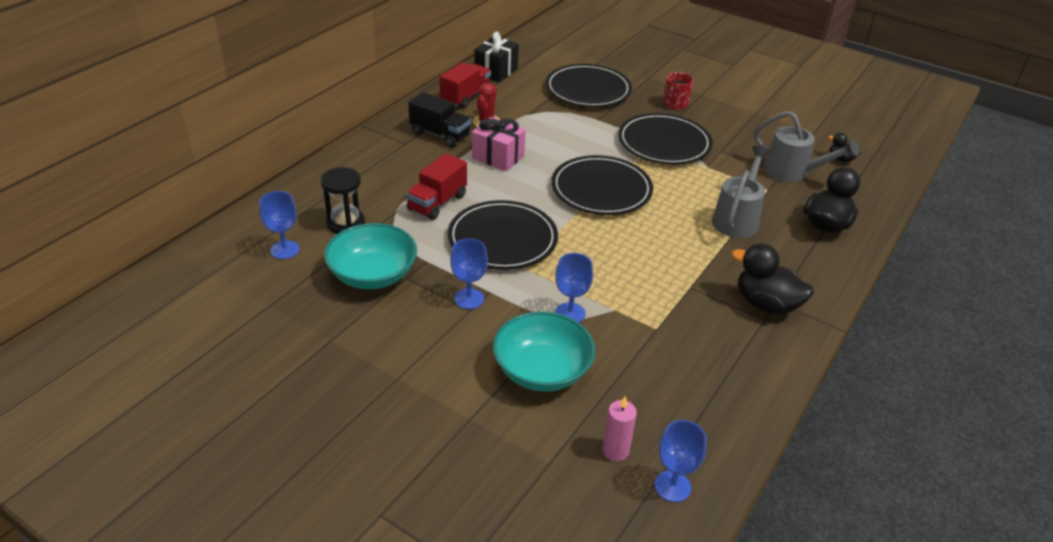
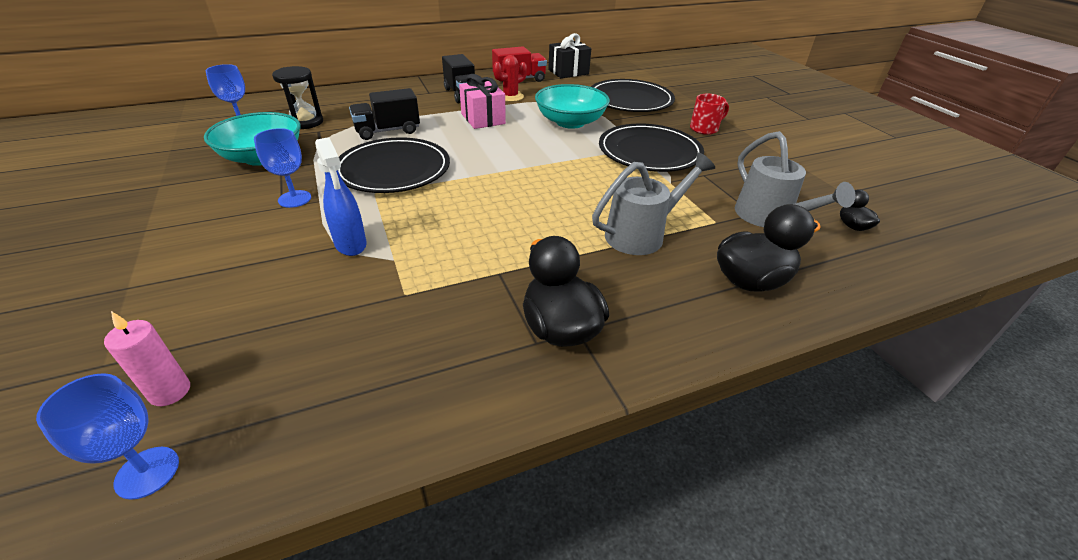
camera: 35 degrees right, 0 degrees up
(437, 203) = (387, 131): red truck -> black truck
(542, 370) = (247, 279): turquoise bowl -> turquoise bowl (570, 122)
(570, 313) = (351, 244): blue goblet -> blue spray bottle
(601, 189) = (535, 165): black plate -> none

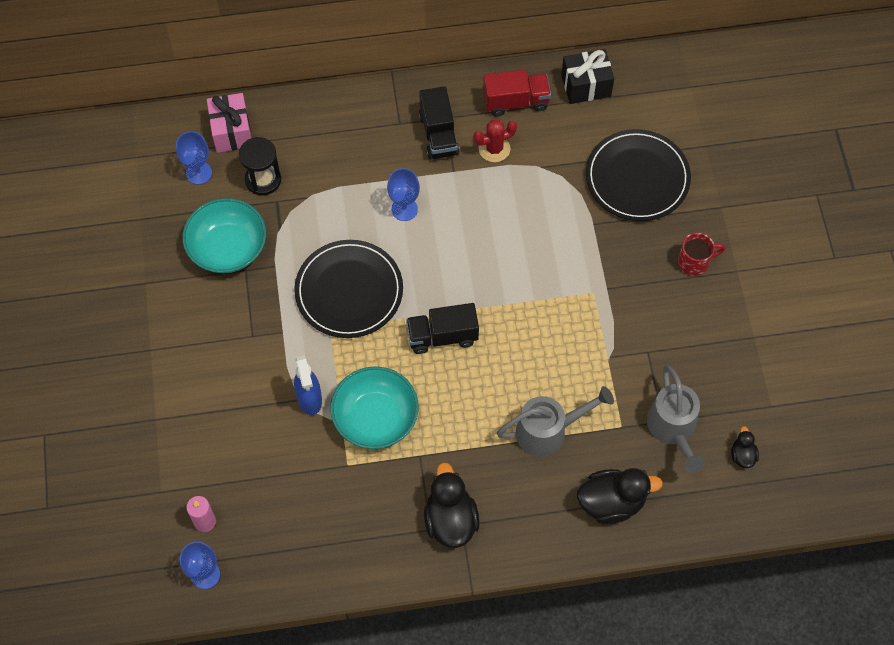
camera: 15 degrees right, 25 degrees up
(294, 199) = (262, 326): blue goblet -> blue goblet (404, 209)
(387, 131) = (347, 213): black truck -> black truck (442, 336)
(483, 119) = (451, 200): pink gift -> pink gift (231, 131)
(570, 122) = (547, 223): turquoise bowl -> turquoise bowl (375, 417)
(649, 152) = (611, 300): black plate -> none

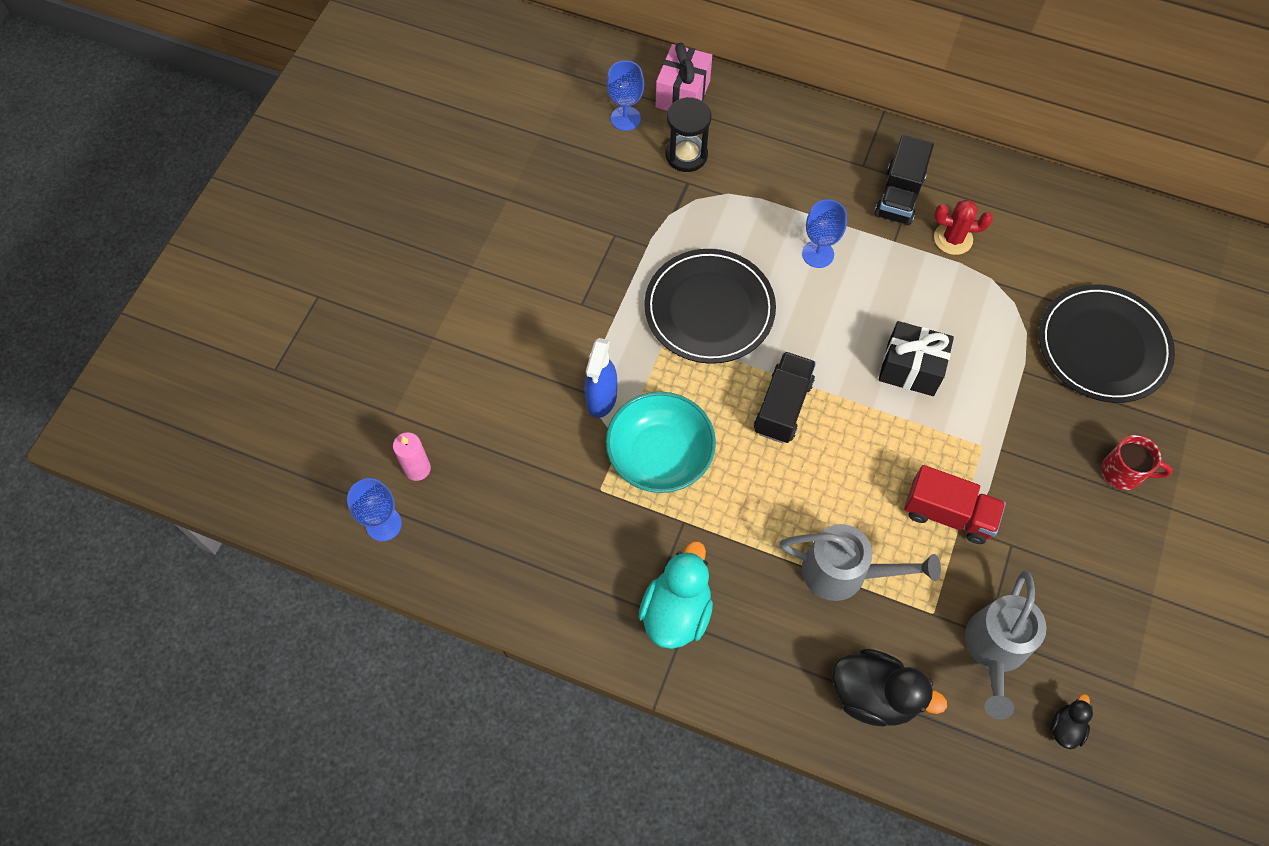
camera: 30 degrees right, 0 degrees up
(228, 247) = (610, 204): turquoise bowl -> none
(442, 336) = (783, 406): black truck -> black truck turned 90 degrees clockwise
(450, 520) = (676, 611): black duck -> turquoise duck
(516, 101) = (1005, 201): red truck -> red truck (948, 514)
(586, 85) = (1095, 221): black gift -> black gift (910, 369)

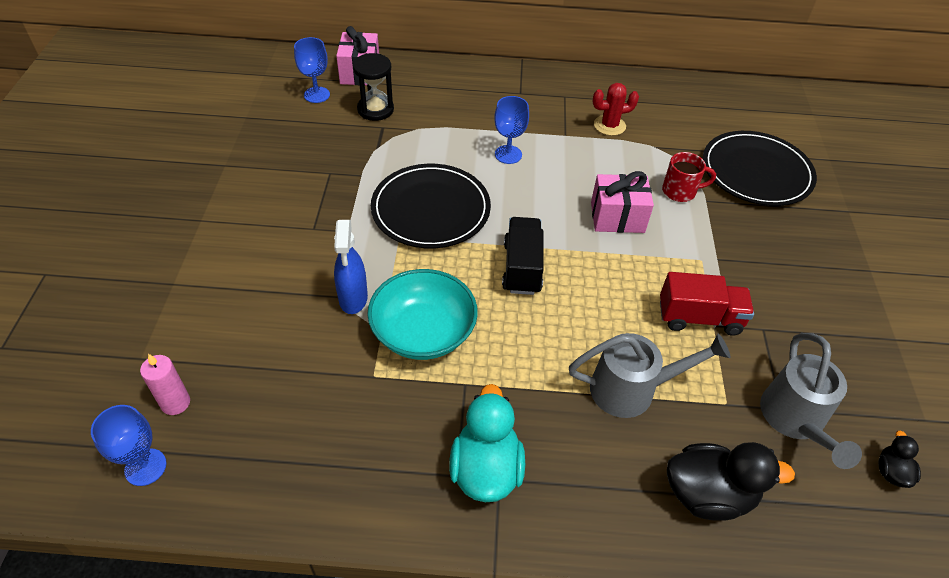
camera: 20 degrees left, 15 degrees down
(899, 196) = (556, 106): black truck -> none
(910, 369) = (617, 217): black gift -> pink gift
(1123, 472) = (820, 253): red mug -> red mug (680, 191)

